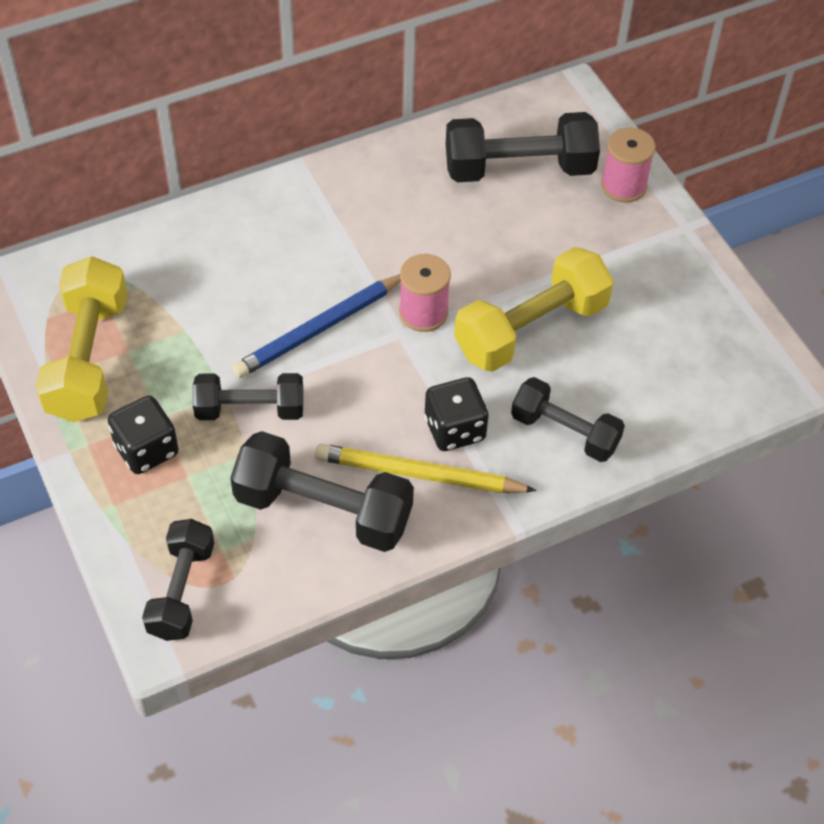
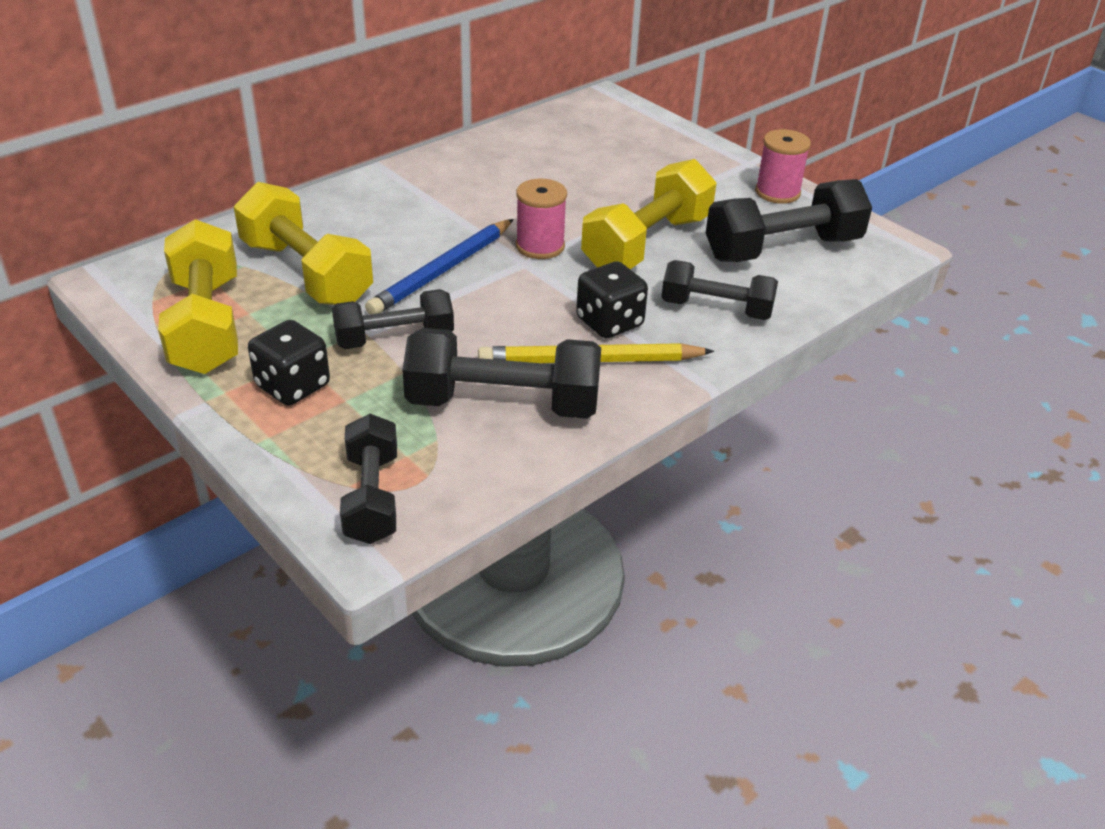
camera: 15 degrees left, 15 degrees down
(192, 308) = (306, 273): none -> yellow dumbbell
(519, 169) = (583, 145): black dumbbell -> black dumbbell (783, 249)
(623, 186) = (680, 145): pink spool -> pink spool (777, 192)

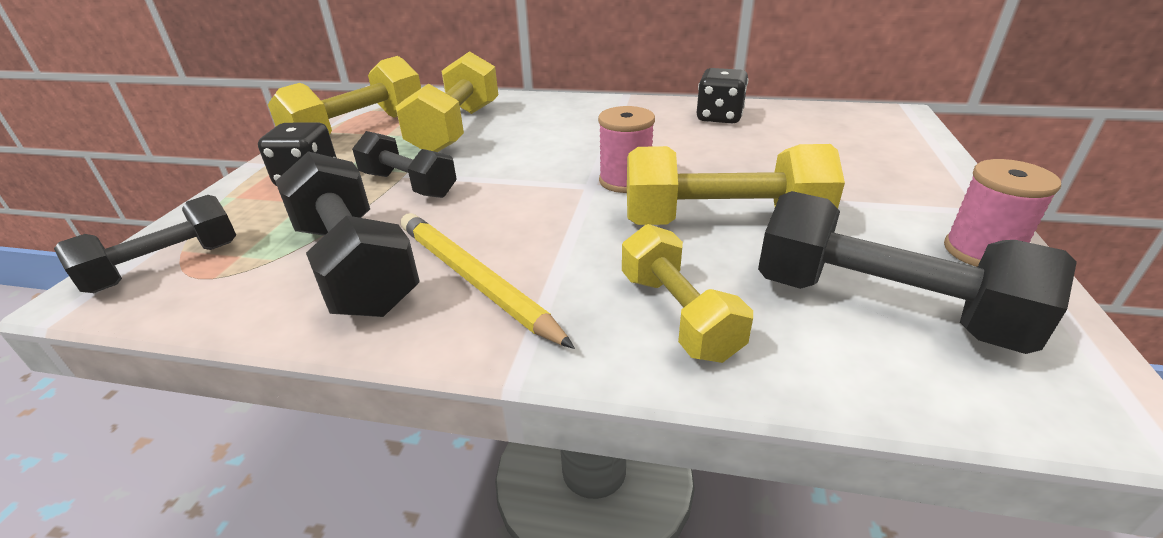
camera: 55 degrees right, 5 degrees down
(442, 271) = (525, 163): blue pencil -> none
(609, 322) = (555, 262): black dice -> black dice (719, 117)
(716, 309) = (678, 315): black dumbbell -> yellow dumbbell

